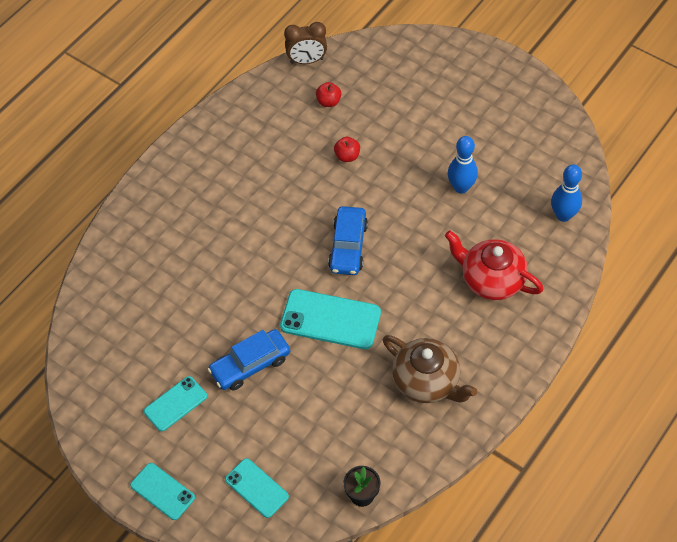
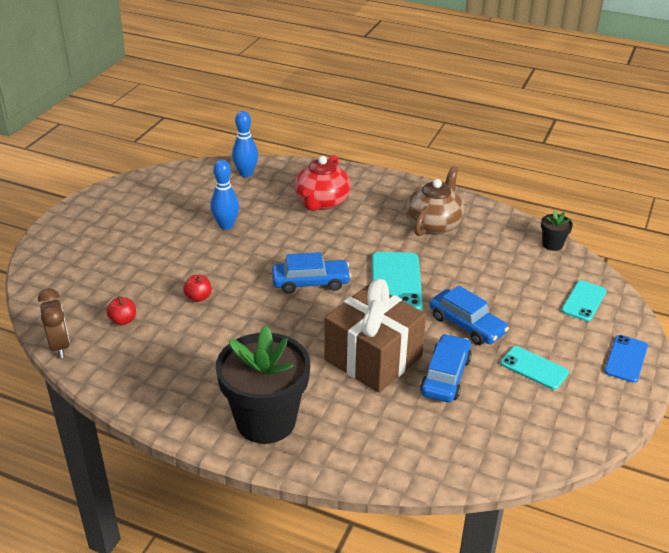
camera: 105 degrees left, 20 degrees down
(162, 491) = (626, 359): turquoise phone -> blue phone
(178, 188) = (266, 421): none -> black flower pot
(188, 328) = (445, 376): none -> blue car
(228, 277) = (373, 358): none -> brown gift

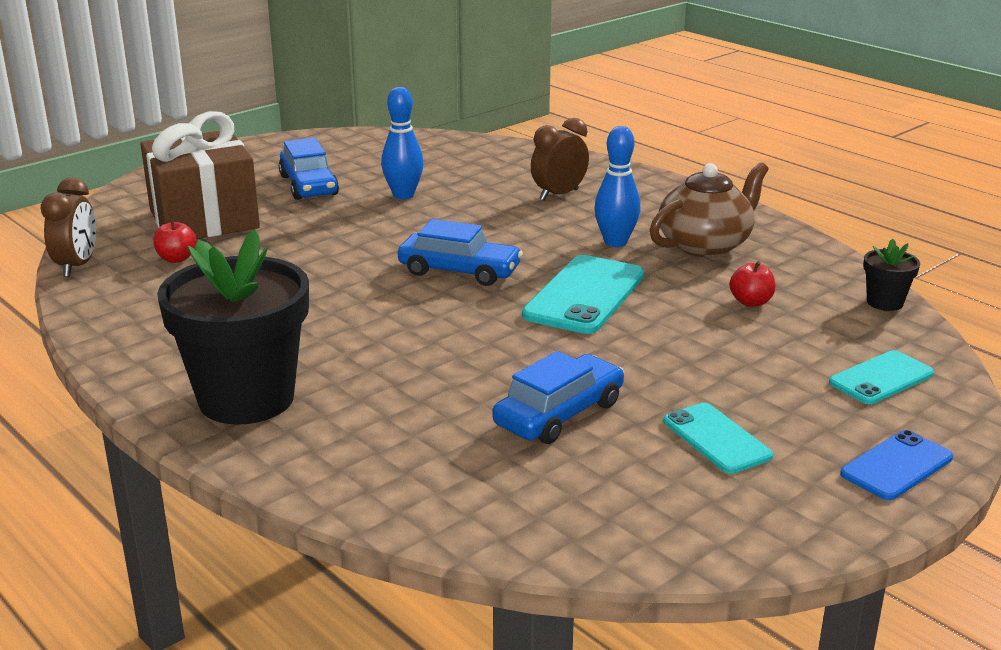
camera: 25 degrees right, 10 degrees down
(198, 297) = (293, 256): red apple -> red apple (751, 302)
(246, 173) = (482, 151): blue bowling pin -> blue bowling pin (615, 242)
(322, 202) = (559, 195): red teapot -> brown clock
(373, 358) = (468, 368): brown gift -> brown gift (204, 219)
(466, 325) = (650, 364): blue car -> blue car (308, 185)

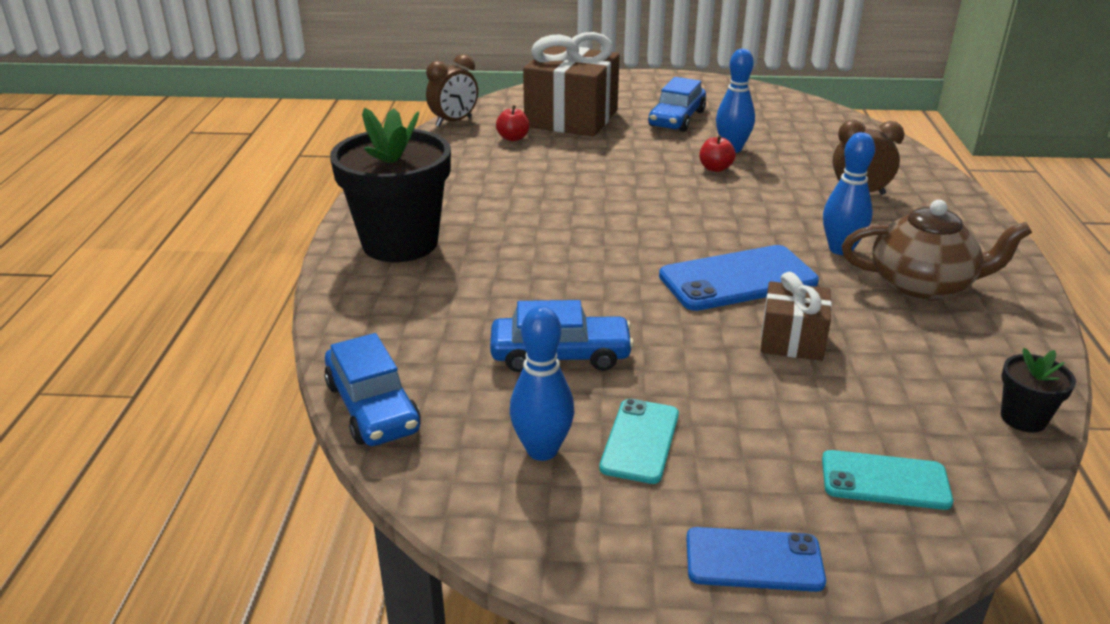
camera: 45 degrees right, 5 degrees up
(459, 271) = (674, 220): blue car -> blue car (372, 407)
(585, 295) = (738, 279): turquoise phone -> blue phone
(668, 484) = (542, 450): none -> blue bowling pin
(691, 320) = (792, 340): none -> brown gift
(751, 302) = (877, 351): red apple -> red apple (715, 168)

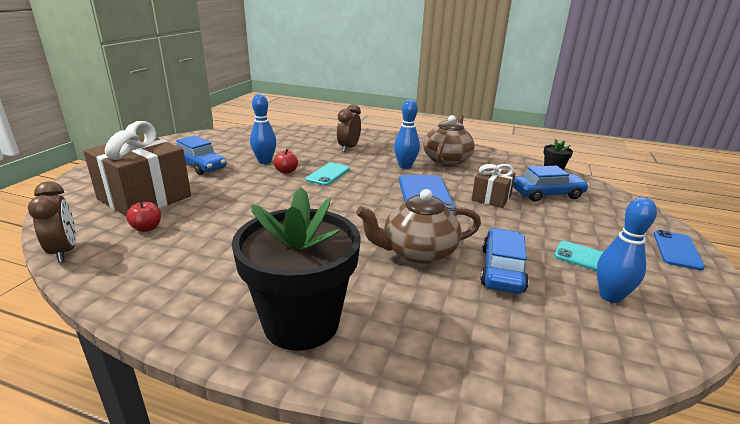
camera: 75 degrees left, 5 degrees down
(372, 407) = (577, 374): blue car -> blue car (547, 194)
(564, 289) = (417, 252): none -> brown teapot
(885, 480) = (604, 207): turquoise phone -> turquoise phone (328, 174)

